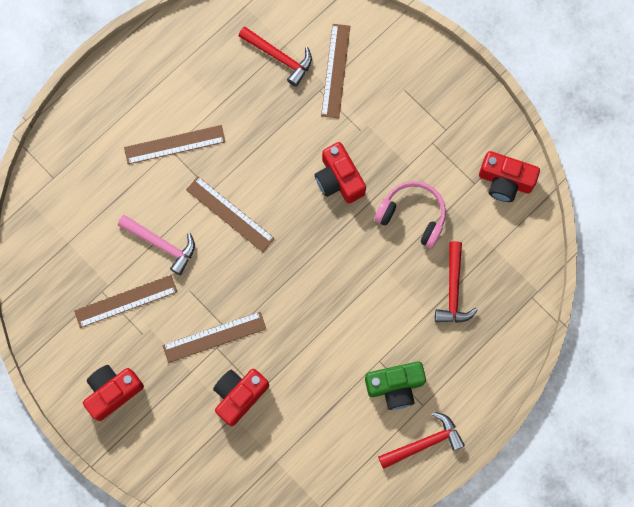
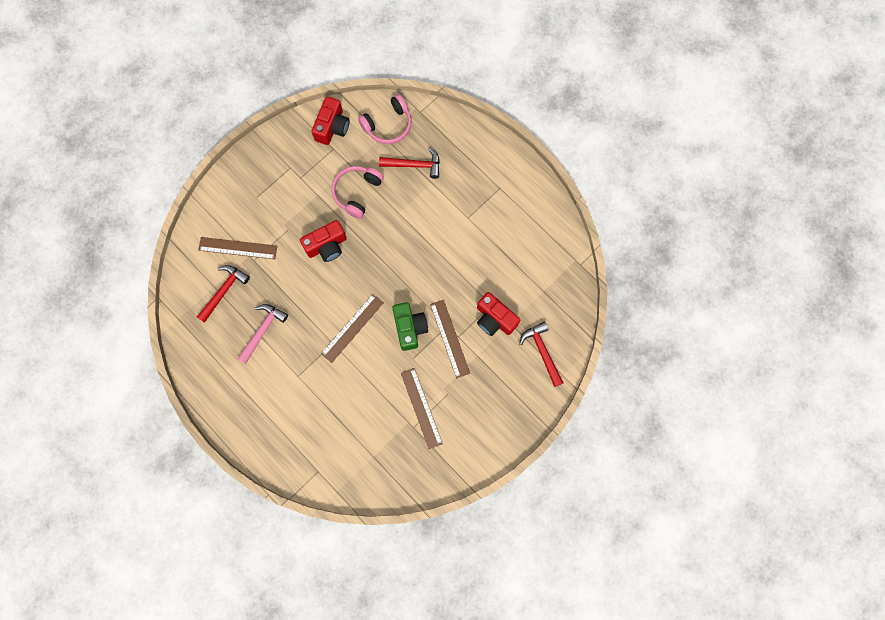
camera: 90 degrees left, 0 degrees up
(113, 392) = (493, 415): red camera -> none
(162, 244) = (376, 381): pink hammer -> pink hammer (263, 330)
(174, 145) = (293, 372): brown ruler -> none
(395, 386) = (486, 207): green camera -> green camera (409, 328)
(424, 443) = (527, 187): red hammer -> red hammer (542, 351)
(510, 254) = (388, 125): none -> pink headphones

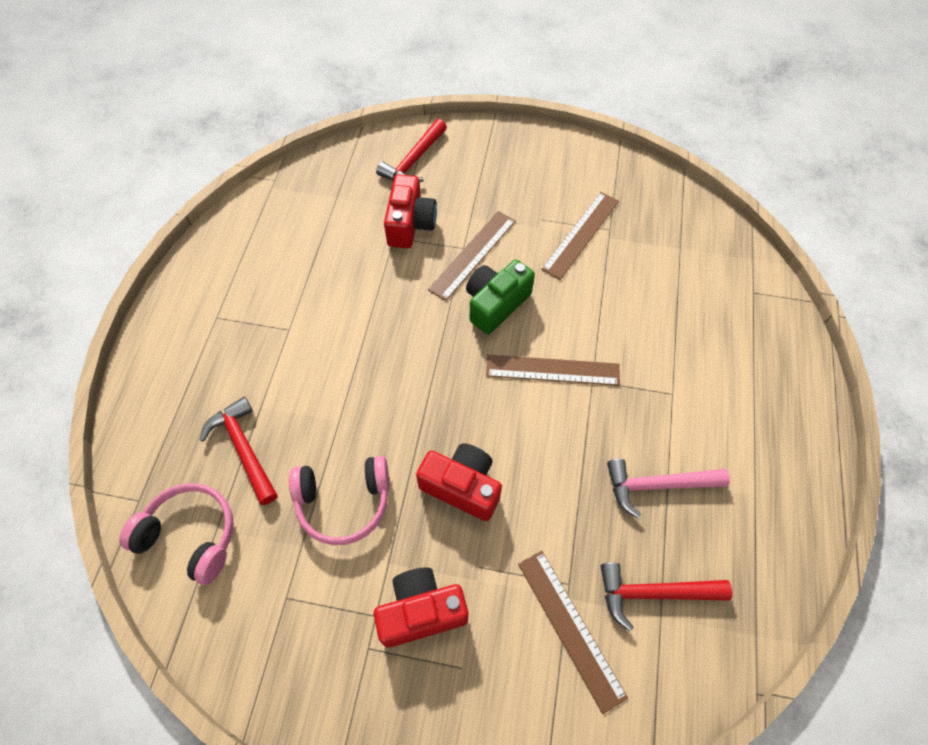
camera: 125 degrees left, 15 degrees down
(332, 127) = (245, 629): red camera -> red camera (421, 611)

